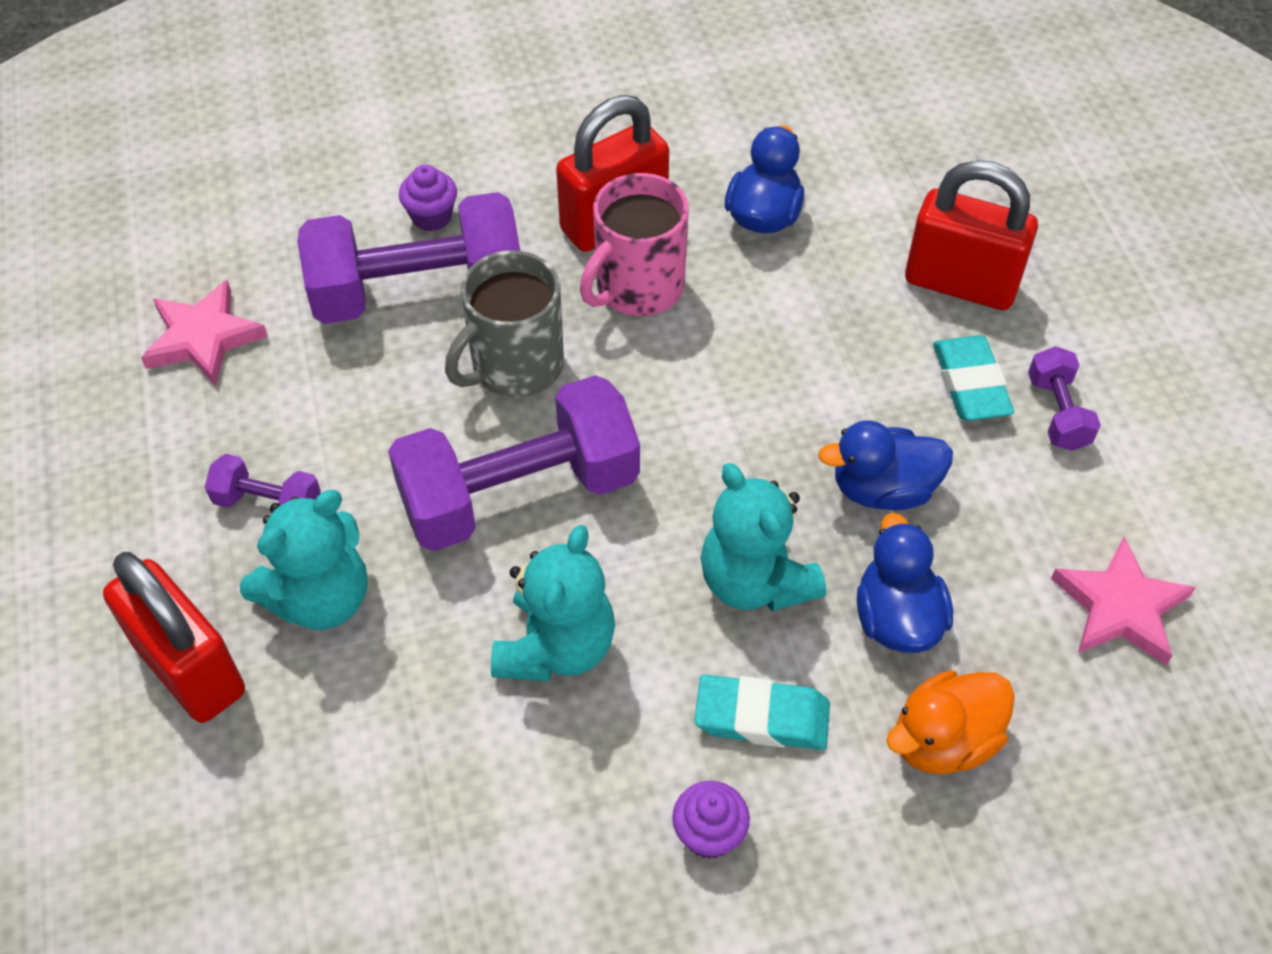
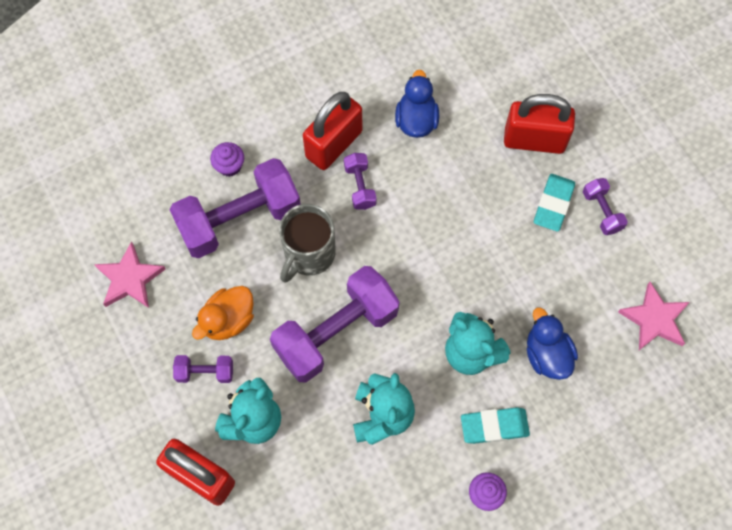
camera: 15 degrees left, 15 degrees up
(637, 288) = (360, 186): pink mug -> purple dumbbell
(883, 489) = (523, 281): blue duck -> none
(943, 740) = (584, 415): orange duck -> orange duck (228, 320)
(970, 384) = (553, 204): turquoise eraser -> turquoise eraser turned 45 degrees clockwise

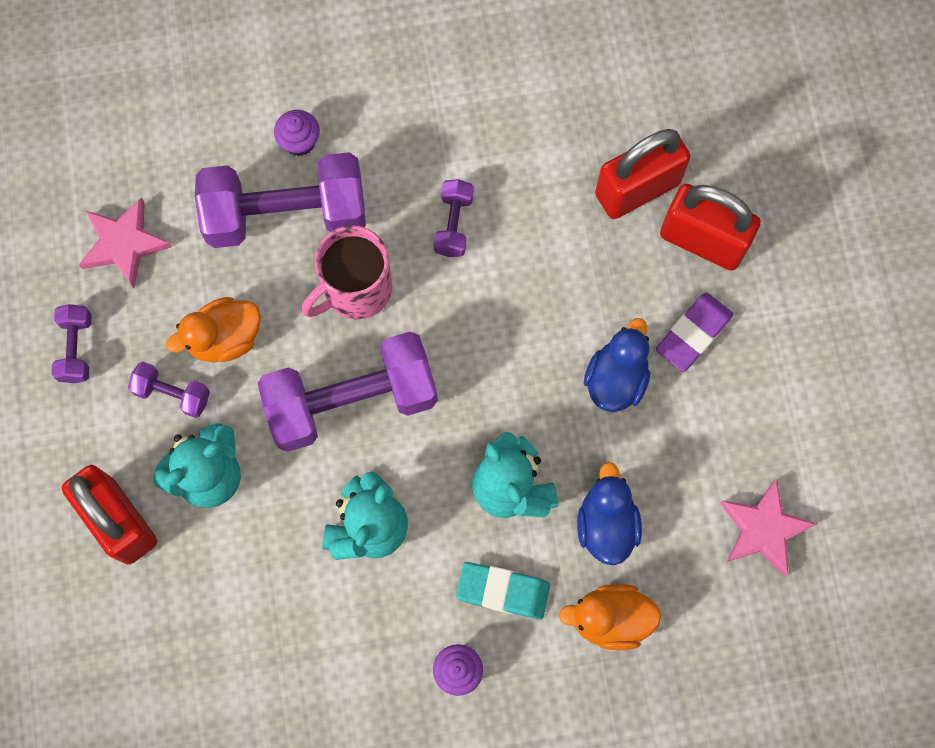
camera: 20 degrees right, 5 degrees up
(308, 254) = (355, 289): grey mug -> pink mug
(334, 144) = (441, 158): red padlock -> red padlock (637, 189)
(416, 120) = (559, 162): blue duck -> blue duck (616, 379)
(553, 204) = (693, 334): turquoise eraser -> purple eraser
(576, 418) = (610, 619): none -> orange duck
(602, 211) = (753, 365): purple dumbbell -> purple dumbbell (76, 348)

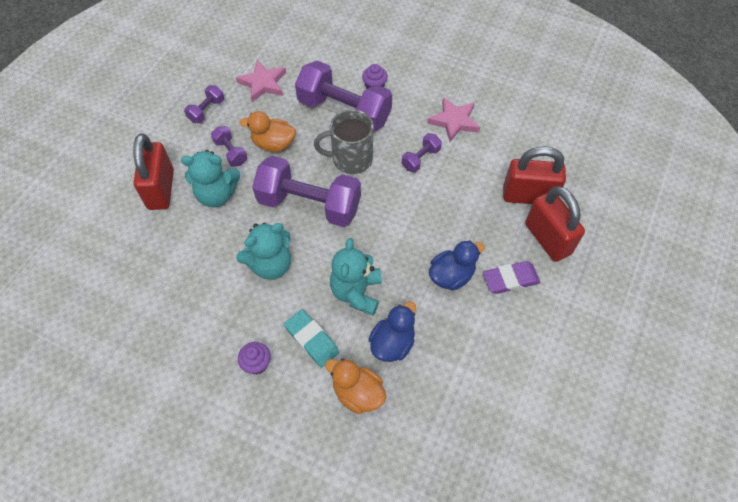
camera: 35 degrees right, 15 degrees down
(355, 289) = (350, 159): pink mug -> grey mug
(763, 529) = (480, 404): pink star -> pink star (454, 121)

